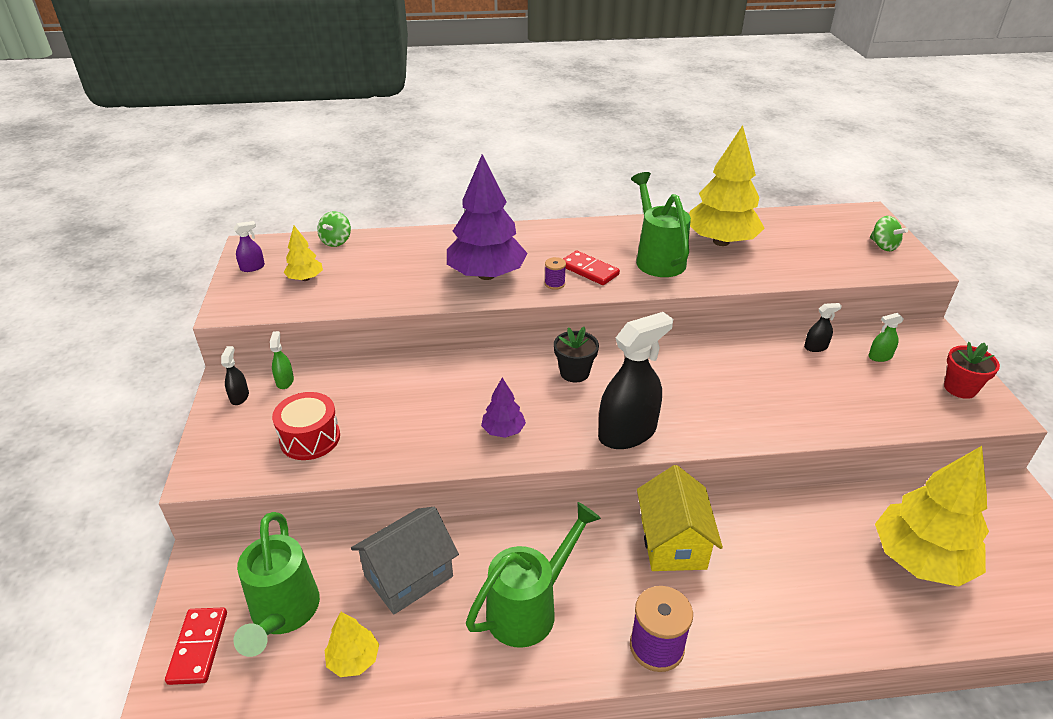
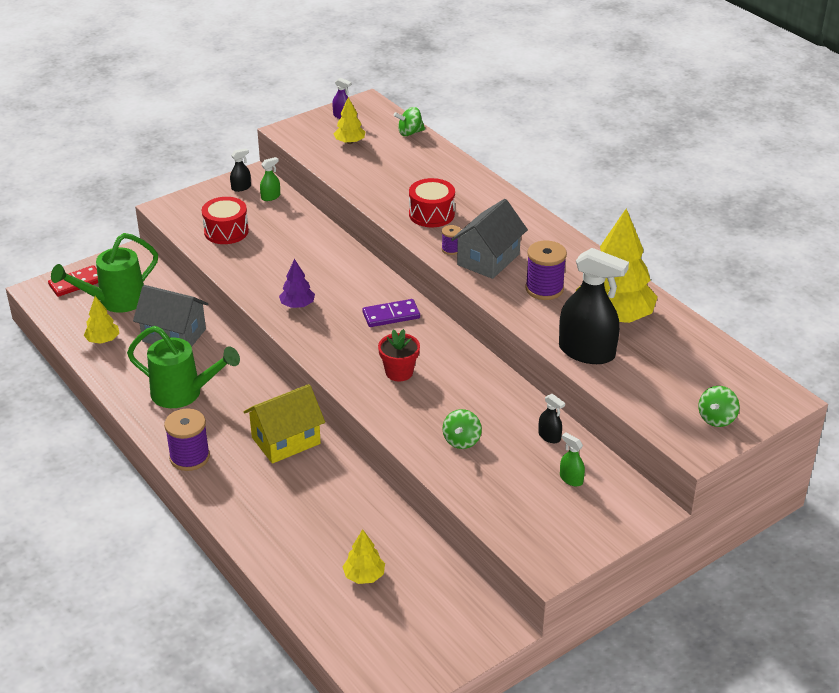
camera: 60 degrees right, 0 degrees up
(486, 275) = (431, 214): purple tree -> red drum
(574, 373) = (391, 315): black flower pot -> purple domino
(589, 270) = (488, 259): red domino -> grey house
(627, 433) = (342, 361): black spray bottle -> black spray bottle (586, 352)
(657, 259) = (544, 289): green watering can -> purple spool
(799, 398) = (461, 440): none -> green spinning top
(920, 559) = (364, 576): yellow tree -> yellow tree, size x0.47
(960, 388) = (565, 537): red flower pot -> red flower pot (399, 372)

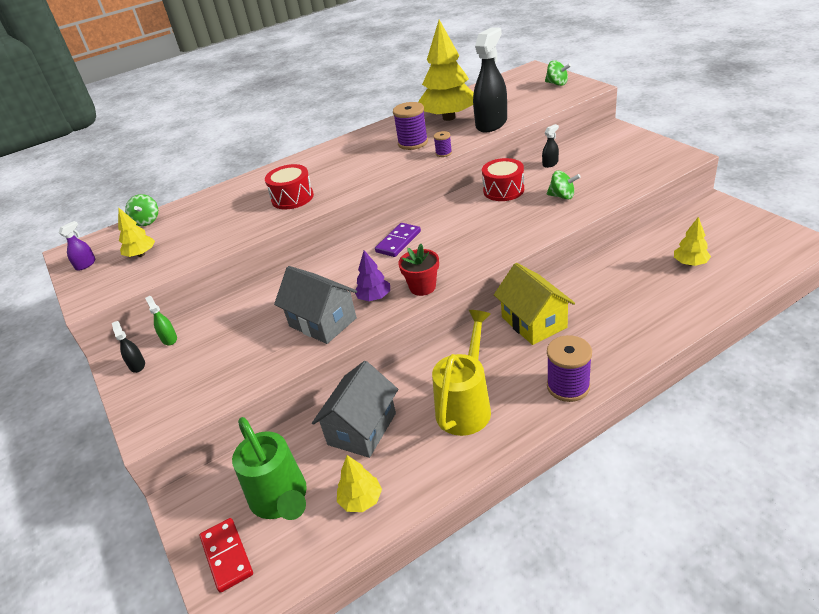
camera: 80 degrees left, 0 degrees up
(183, 393) = (466, 406): green watering can -> yellow watering can
(226, 231) = (223, 366): red drum -> red drum (503, 190)
(391, 315) = (398, 242): purple domino -> purple domino turned 45 degrees clockwise
(399, 372) = (479, 231): red flower pot -> red flower pot (422, 287)
(451, 249) = (350, 184): purple spool -> purple spool (443, 153)
(488, 259) = (369, 167): grey house -> grey house (322, 322)
(571, 479) = (594, 154): green spray bottle -> none

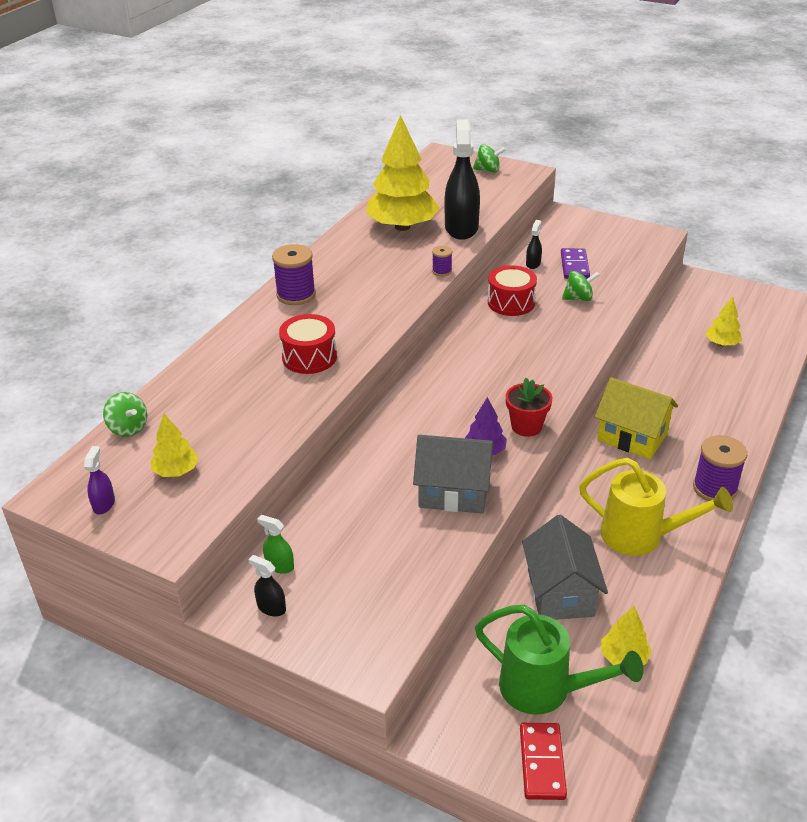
camera: 35 degrees left, 0 degrees up
(226, 556) = (542, 763): red domino -> red domino turned 60 degrees clockwise
(398, 242) = (449, 384): purple domino -> purple domino (574, 266)
(413, 143) = (391, 264): purple spool -> purple spool (296, 295)
(466, 406) = (640, 536): yellow watering can -> yellow watering can turned 120 degrees clockwise

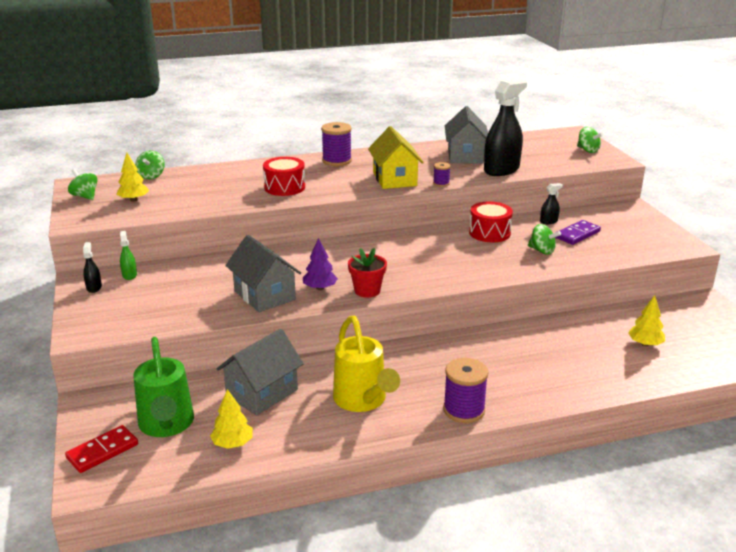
camera: 45 degrees right, 10 degrees down
(104, 504) = (85, 196): purple spray bottle -> green spinning top
(402, 227) = (465, 156): yellow tree -> grey house
(632, 437) = (463, 353): yellow house -> yellow house (394, 179)

